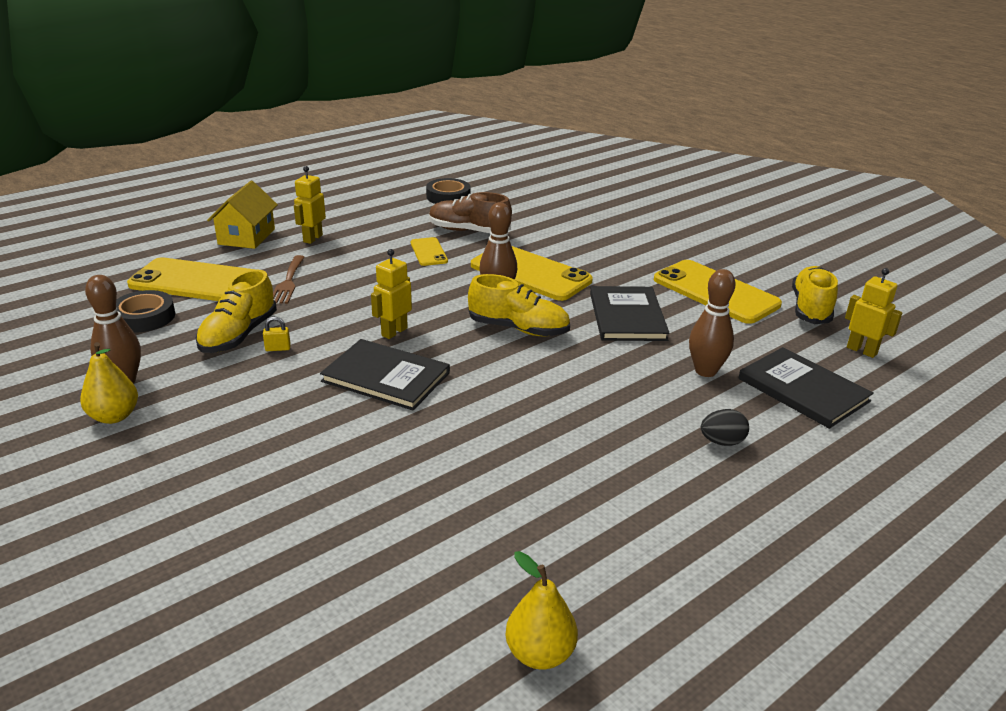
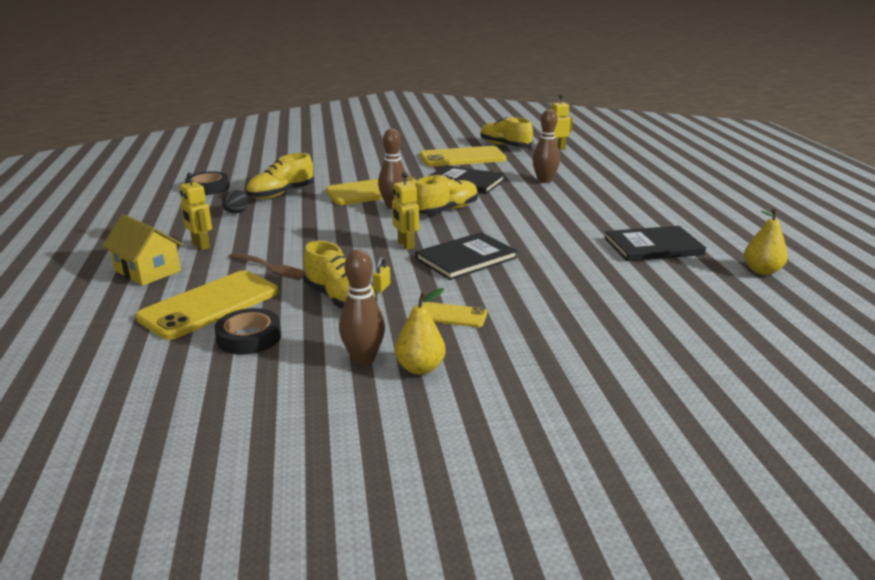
camera: 60 degrees left, 5 degrees down
(428, 252) = (295, 212): yellow phone -> yellow phone (452, 315)
(469, 231) = (281, 194): brown shoe -> yellow shoe
(722, 442) = (614, 194): black egg -> black egg (236, 213)
(803, 390) = (581, 168): black book -> black book (653, 246)

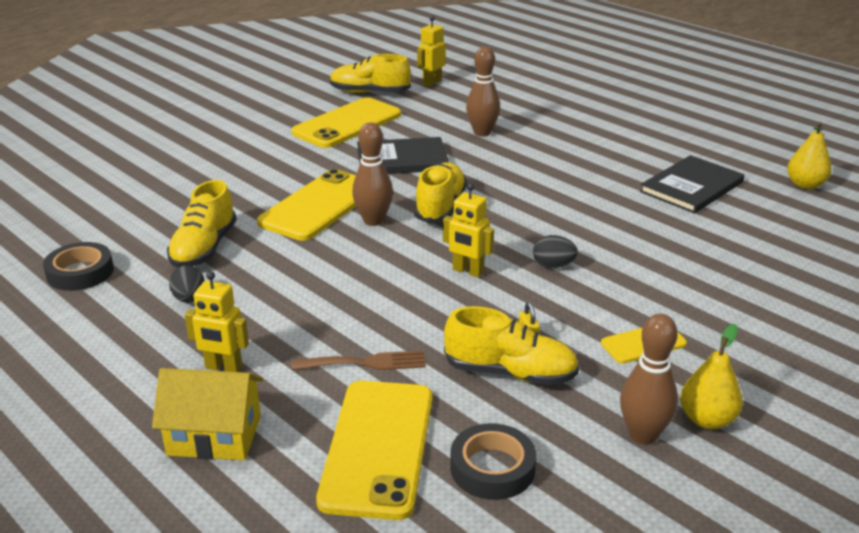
camera: 35 degrees left, 5 degrees up
(466, 258) = (553, 266): black book -> black egg

